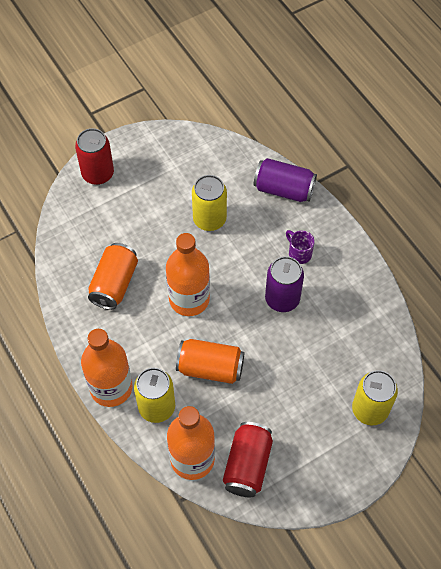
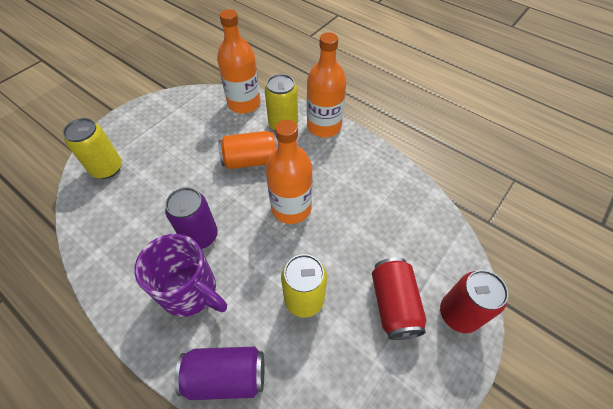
camera: 160 degrees right, 5 degrees down
(114, 284) = (366, 200): orange can -> none
(247, 465) = (203, 110): red can -> red can (394, 304)
(299, 253) = (191, 291): purple mug -> purple mug, size x2.09

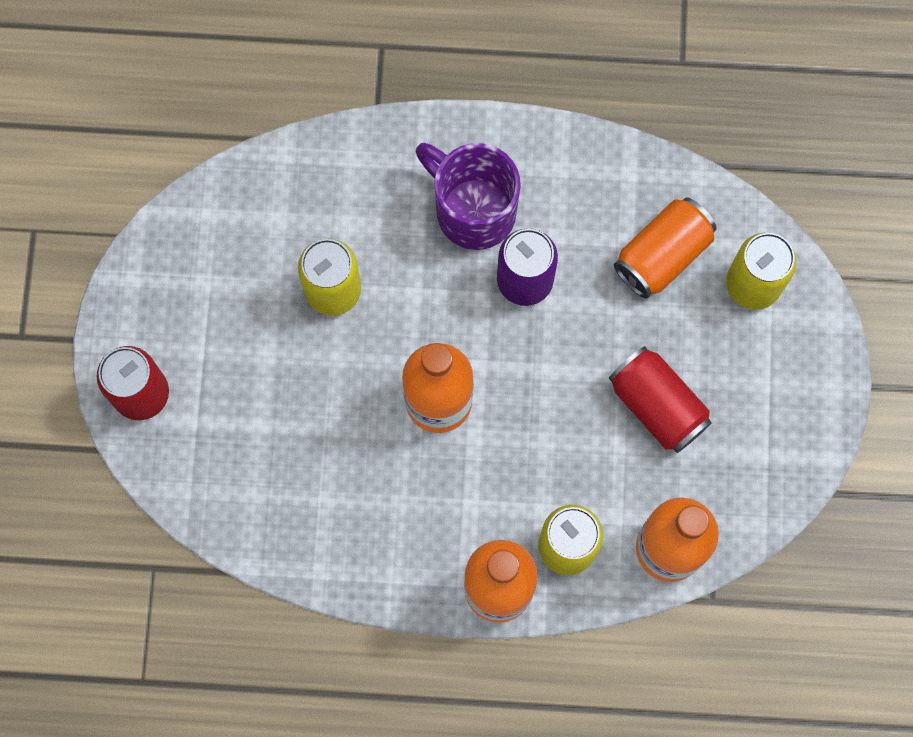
camera: 145 degrees right, 20 degrees up
(191, 291) = (473, 210): purple mug -> purple mug turned 45 degrees clockwise
(226, 376) = (358, 158): purple can -> none
(251, 160) = (559, 441): orange can -> orange can (662, 255)
(394, 304) = (223, 355): red can -> red can (657, 406)

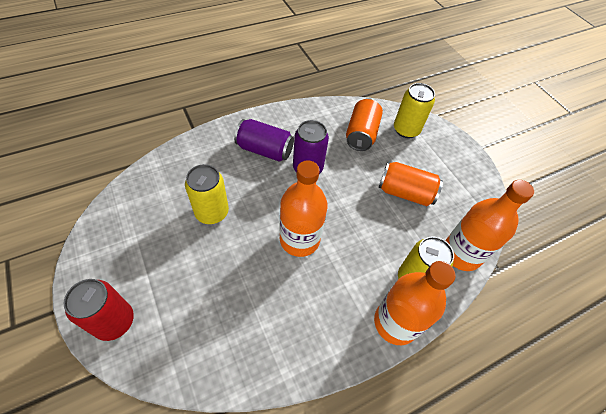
camera: 35 degrees left, 20 degrees down
(473, 210) = (264, 150): purple mug -> purple can
(657, 406) = (405, 192): red can -> orange can

